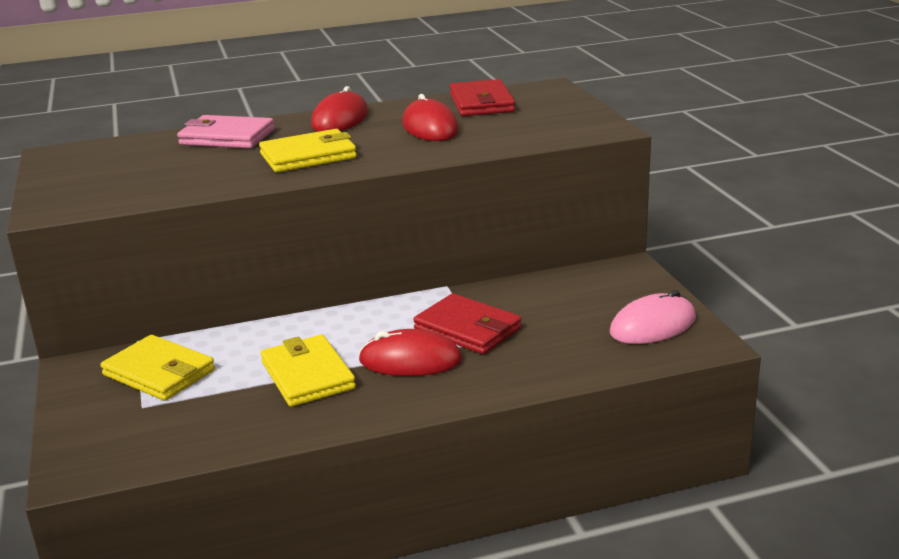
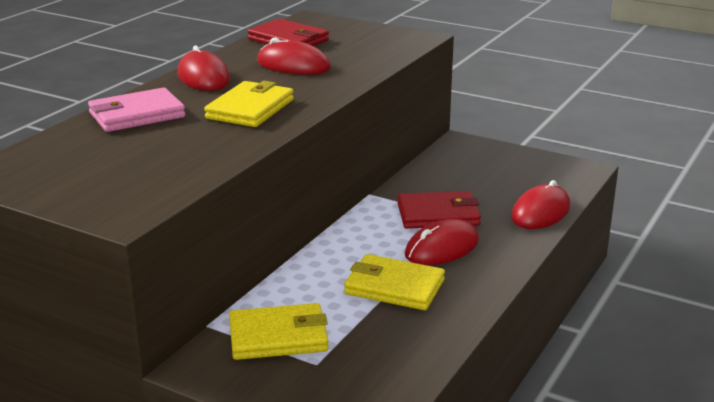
camera: 45 degrees left, 0 degrees up
(568, 368) = (540, 212): none -> red mouse
(653, 325) = (538, 170): pink mouse -> none

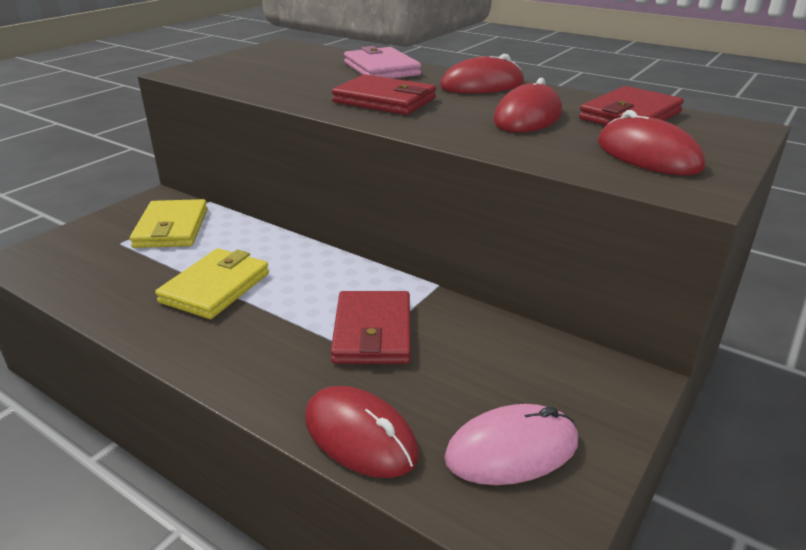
camera: 95 degrees right, 5 degrees up
(250, 109) = (384, 100): yellow wallet -> red wallet
(442, 248) = (284, 326): red mouse -> red mouse (647, 155)
(529, 173) = (512, 450): none -> pink mouse

